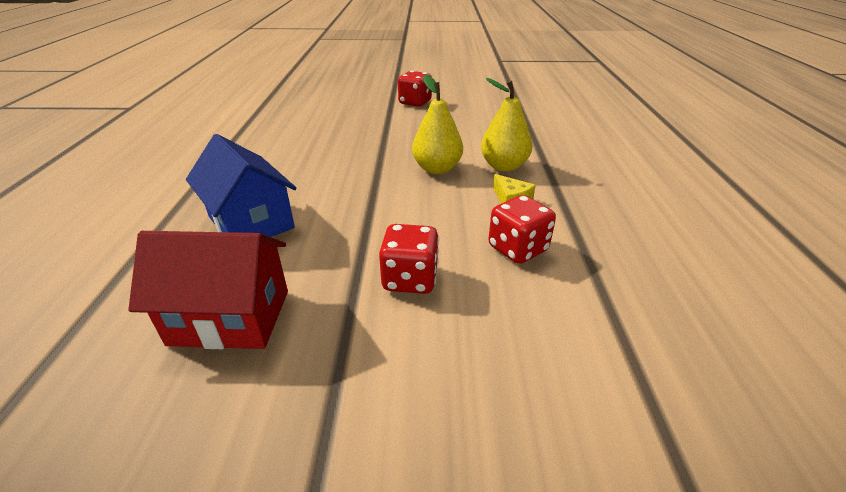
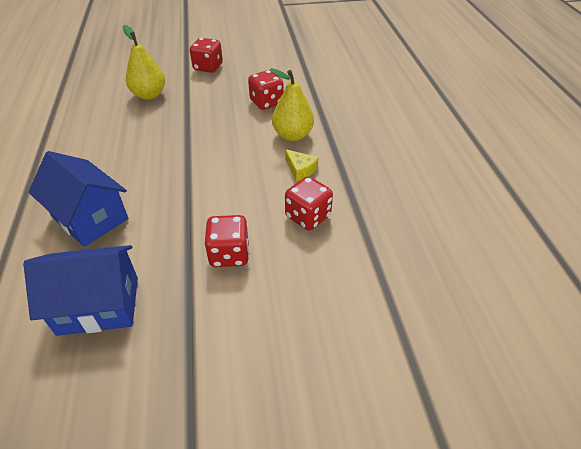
camera: 10 degrees left, 10 degrees up
(230, 317) = (99, 305): red house -> blue house
(437, 169) = (237, 144): yellow pear -> yellow pear (149, 95)
(475, 135) = (266, 102): none -> red dice

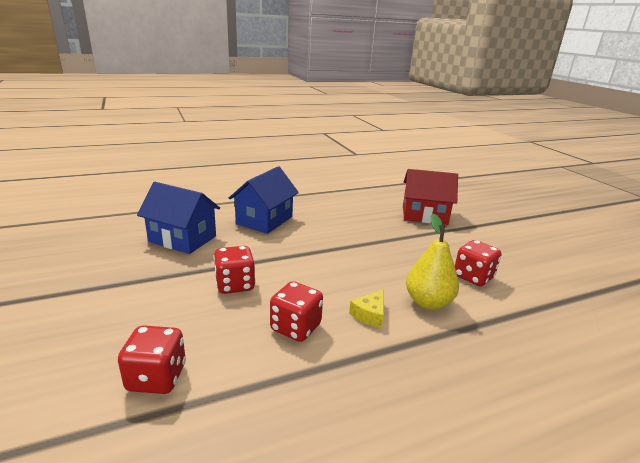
camera: 75 degrees right, 20 degrees down
(99, 305) = (182, 239): blue house -> blue house turned 45 degrees counterclockwise
(149, 95) = (424, 215): yellow pear -> red house
(208, 67) = (498, 234): red dice -> red dice (157, 377)

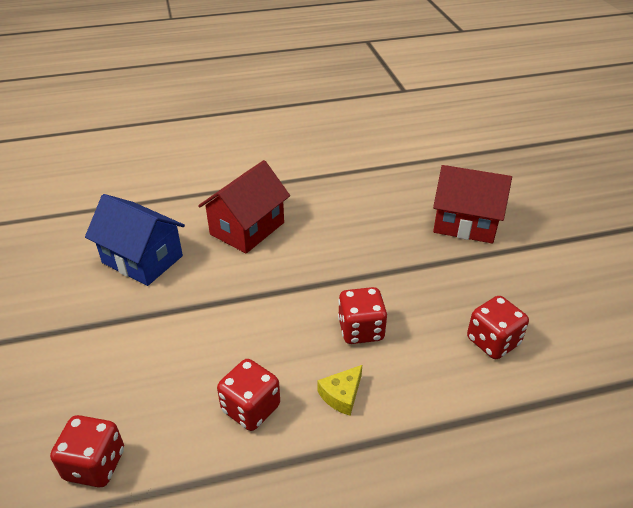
camera: 10 degrees right, 15 degrees up
(235, 285) = (193, 339): red dice -> red dice (361, 330)
(264, 220) = (247, 228): blue house -> red house
(428, 302) = (419, 380): yellow pear -> none

